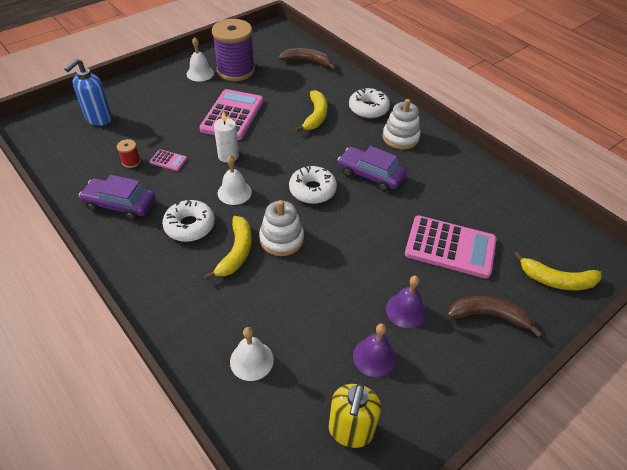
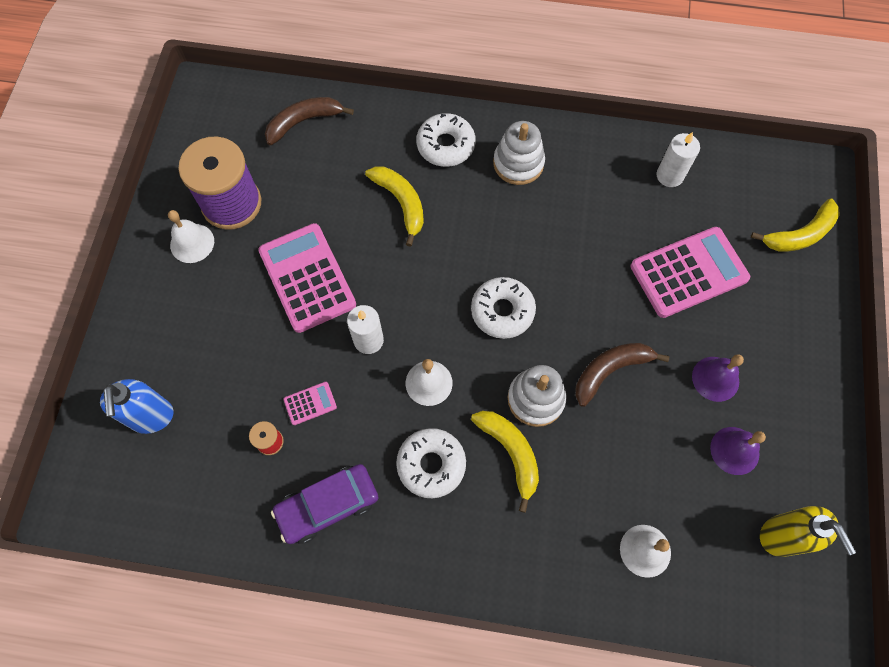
camera: 40 degrees left, 20 degrees up
(370, 175) = (538, 241): purple car -> none
(488, 316) = (781, 323): brown banana -> brown banana (610, 371)
(491, 196) = (669, 176): none -> white candle

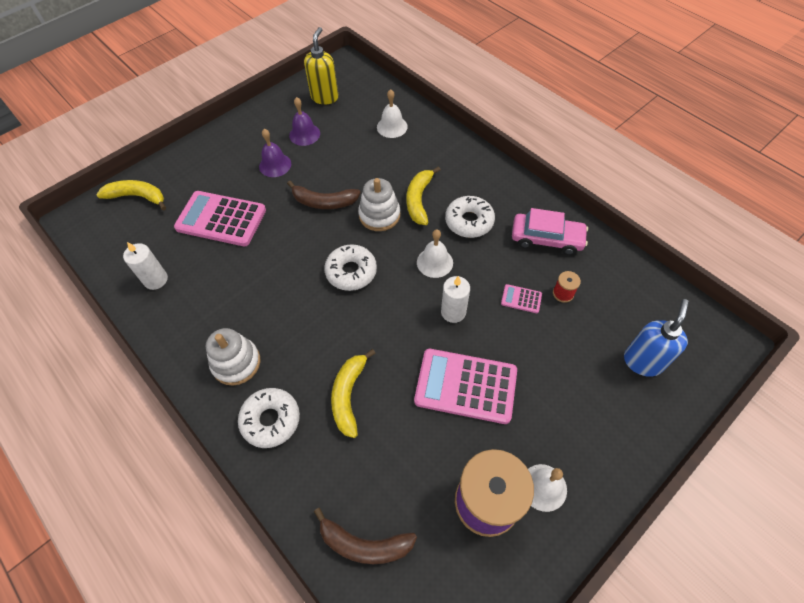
camera: 140 degrees left, 10 degrees down
(307, 278) = (465, 386): pink calculator -> pink calculator turned 90 degrees clockwise
(327, 505) = (546, 239): purple car -> pink car

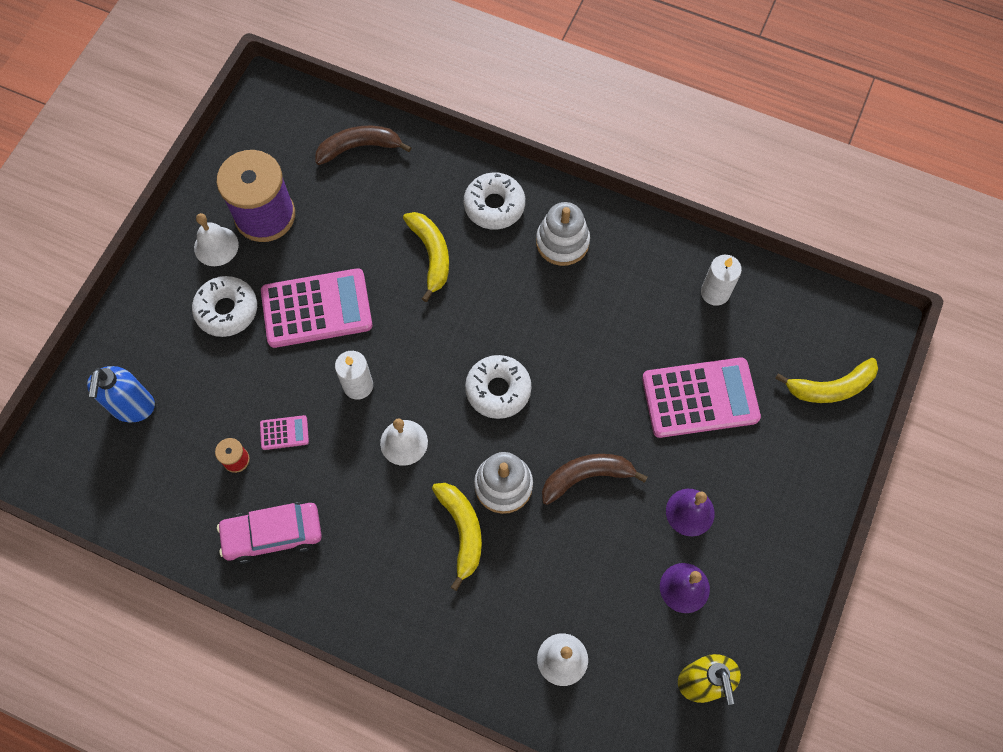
camera: 155 degrees right, 10 degrees up
(469, 221) = (382, 522): white donut -> white donut (227, 310)

